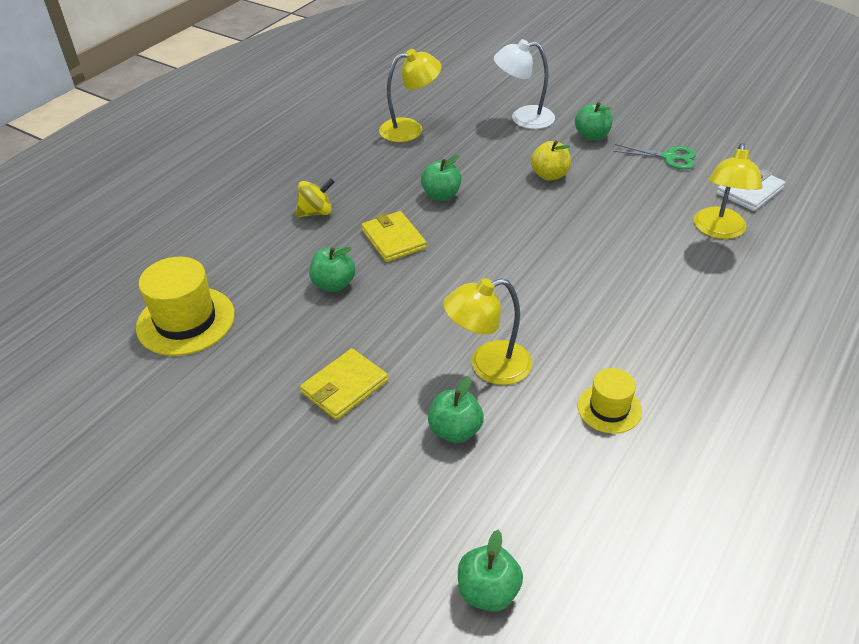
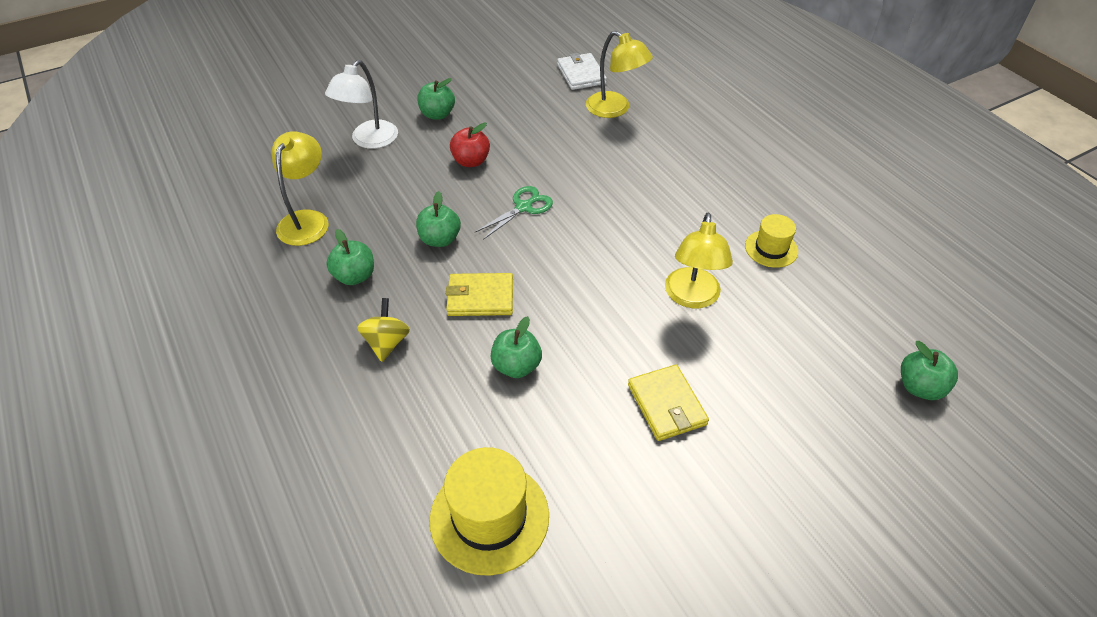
camera: 65 degrees left, 5 degrees up
(455, 430) = (755, 346): green apple -> green apple (355, 276)
(549, 175) = (471, 161): yellow apple -> red apple
(669, 157) = (506, 90): green scissors -> green scissors (523, 207)

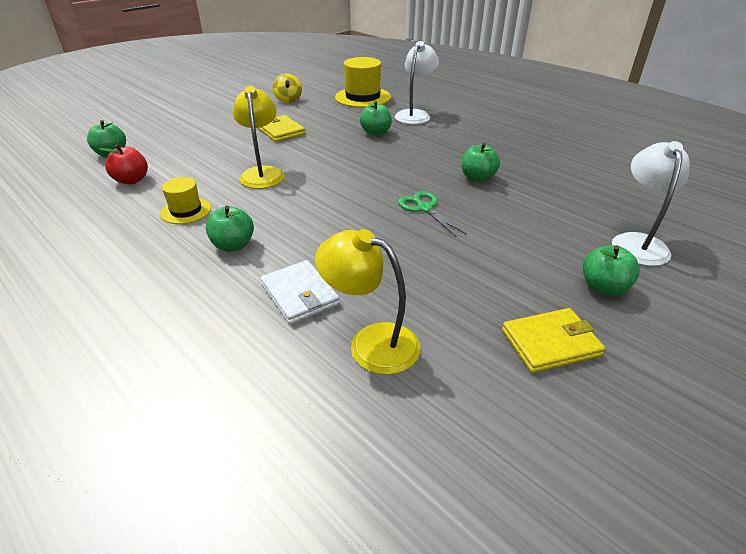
camera: 165 degrees right, 10 degrees down
(307, 220) = (595, 175): yellow lamp -> none
(355, 276) = (516, 152): green apple -> green apple (233, 245)
(387, 342) = (461, 131): yellow spinning top -> yellow spinning top (288, 100)
(426, 414) = (415, 115): none -> white lamp
(471, 161) = (508, 239): red apple -> red apple (132, 180)
(480, 297) = (419, 154): yellow wallet -> yellow wallet (550, 343)
(523, 207) = (425, 208): green scissors -> green scissors turned 120 degrees clockwise
(581, 74) = (456, 411): white wallet -> white wallet (299, 295)

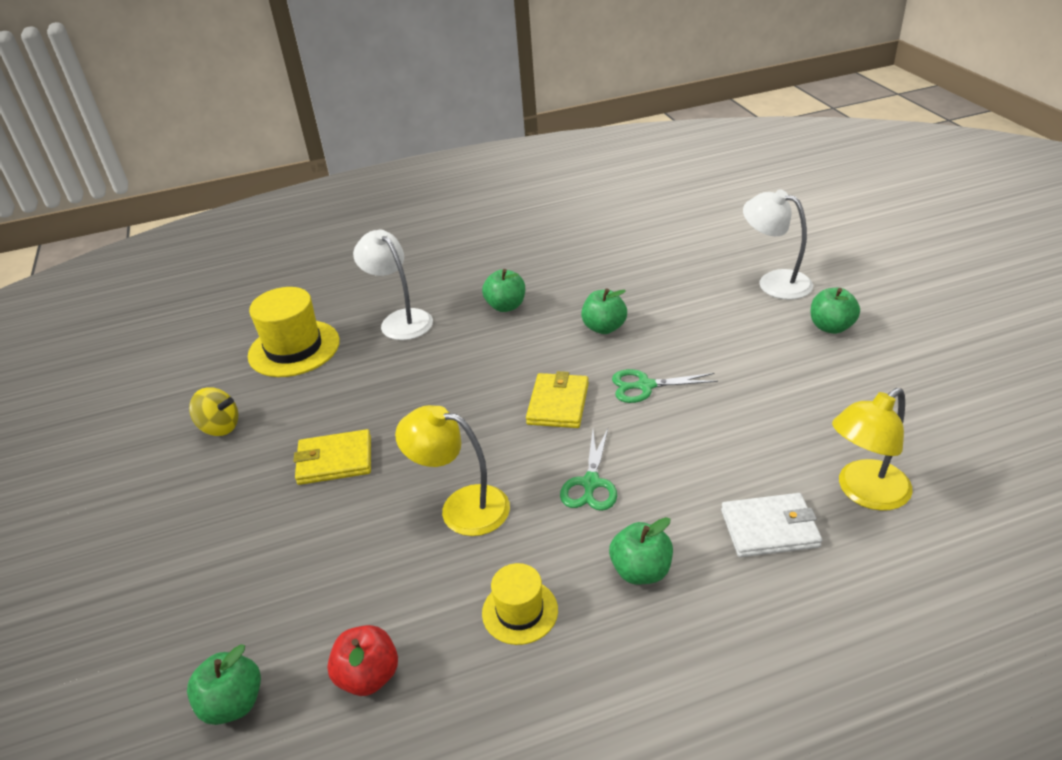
camera: 60 degrees left, 0 degrees up
(306, 209) = (590, 483): none -> green scissors
(376, 133) = (425, 369): green apple -> green apple (506, 306)
(550, 343) = (893, 384): yellow wallet -> yellow wallet (558, 403)

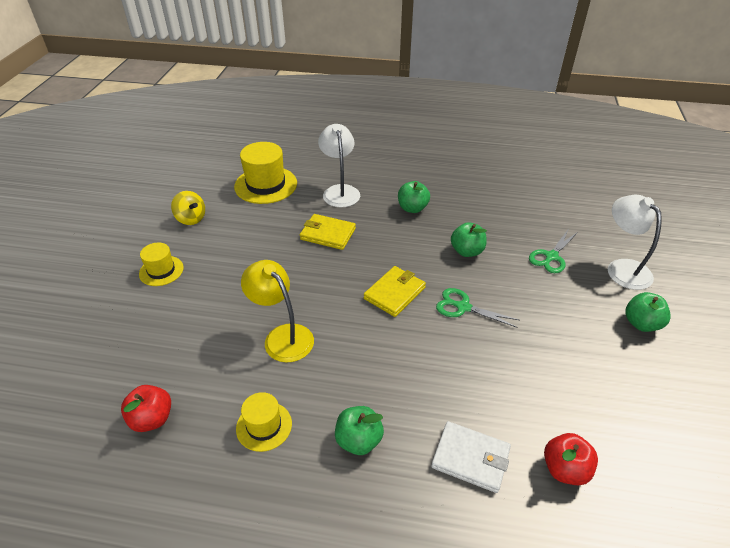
camera: 25 degrees right, 5 degrees up
(230, 505) = (161, 271): none -> yellow hat
(233, 703) = (76, 394): green apple -> none
(334, 460) = (235, 269): yellow wallet -> yellow wallet (327, 234)
(590, 483) = (373, 360): green scissors -> green scissors (551, 256)
(864, 493) = (565, 469): yellow lamp -> red apple

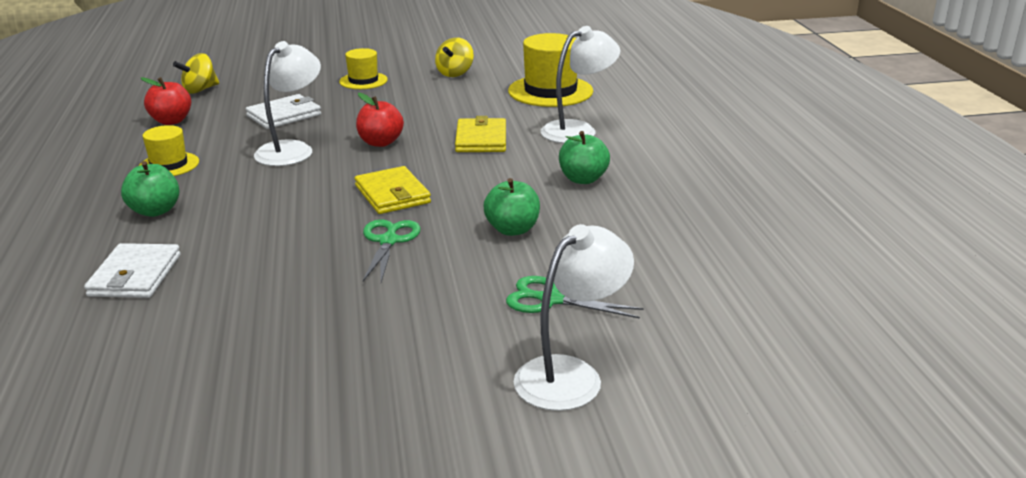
camera: 70 degrees right, 15 degrees down
(80, 389) = (200, 90): none -> yellow spinning top
(202, 332) = (284, 115): none -> white wallet
(282, 336) = (292, 149): yellow lamp -> white lamp
(394, 293) = (392, 194): yellow wallet -> yellow wallet turned 45 degrees clockwise
(565, 469) = (121, 340): red apple -> red apple (380, 142)
(641, 323) = (426, 399): green apple -> none

